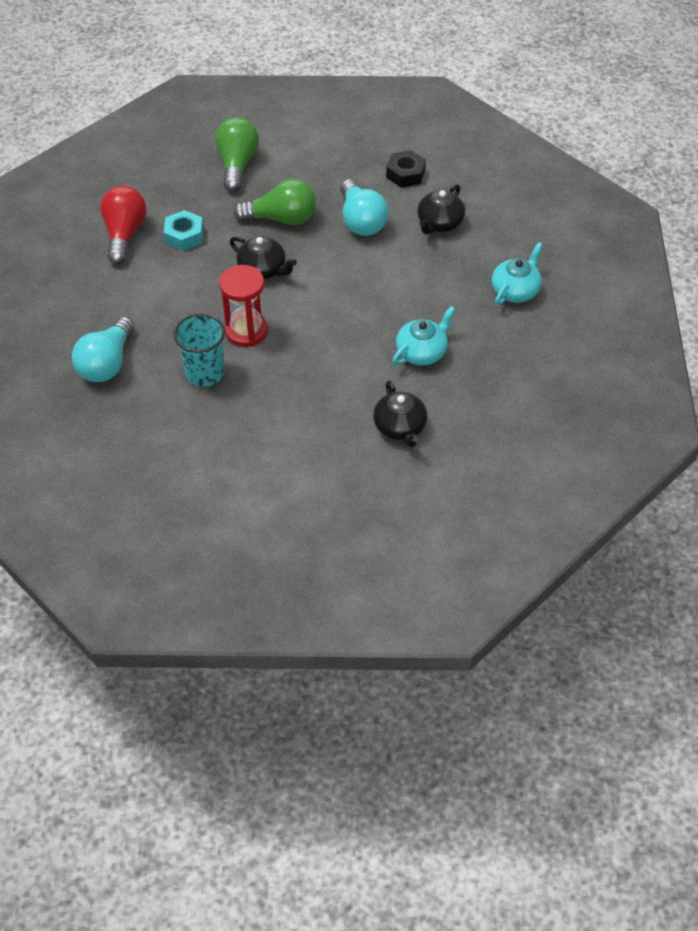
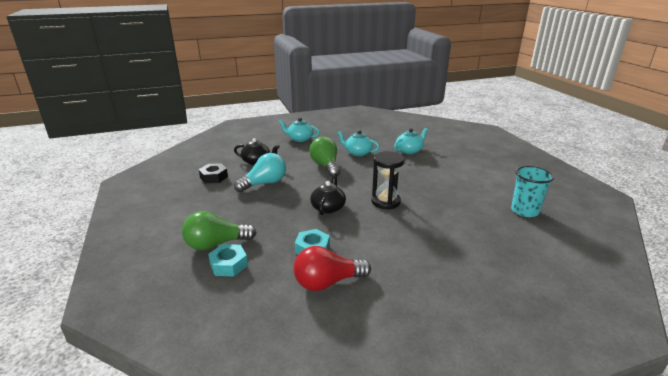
camera: 110 degrees left, 25 degrees down
(107, 363) = (463, 248): turquoise light bulb -> none
(195, 170) = (229, 265): none -> turquoise nut
(205, 373) = (431, 208): turquoise cup -> turquoise cup (524, 211)
(246, 331) = (385, 202): red hourglass -> black hourglass
(281, 218) = (274, 211): green light bulb -> green light bulb (326, 166)
(400, 427) = (409, 150): black teapot -> turquoise teapot

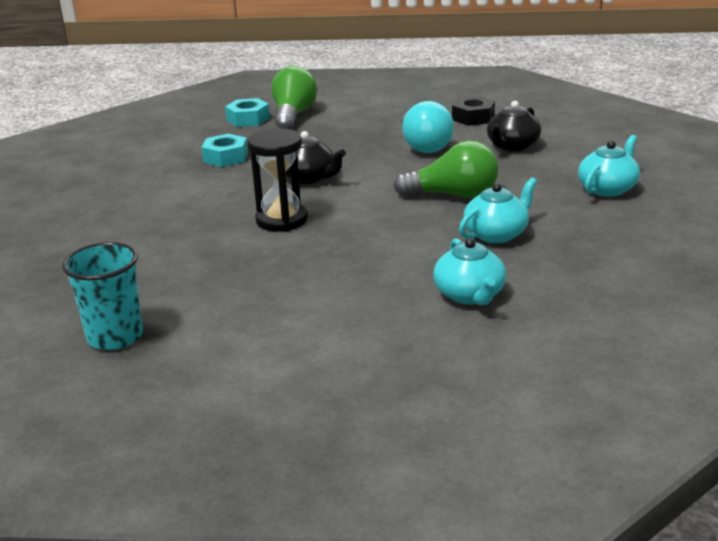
camera: 115 degrees right, 0 degrees up
(327, 282) = (161, 157): red light bulb -> none

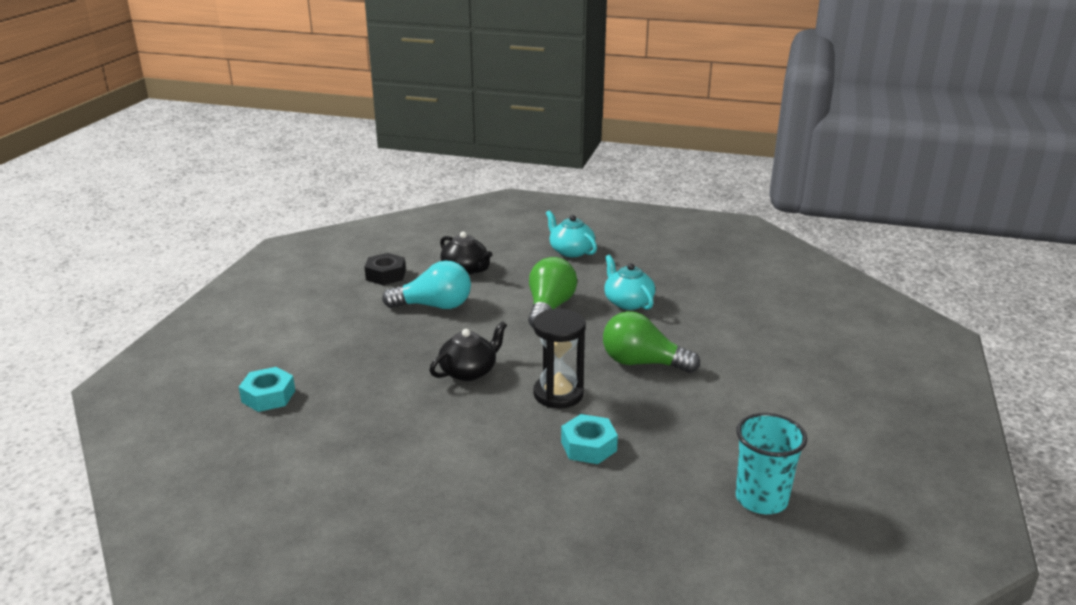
camera: 80 degrees left, 0 degrees up
(225, 157) = (377, 418): turquoise nut -> turquoise nut (588, 446)
(293, 115) = (285, 366): green light bulb -> green light bulb (642, 363)
(470, 295) = (719, 326): turquoise teapot -> none

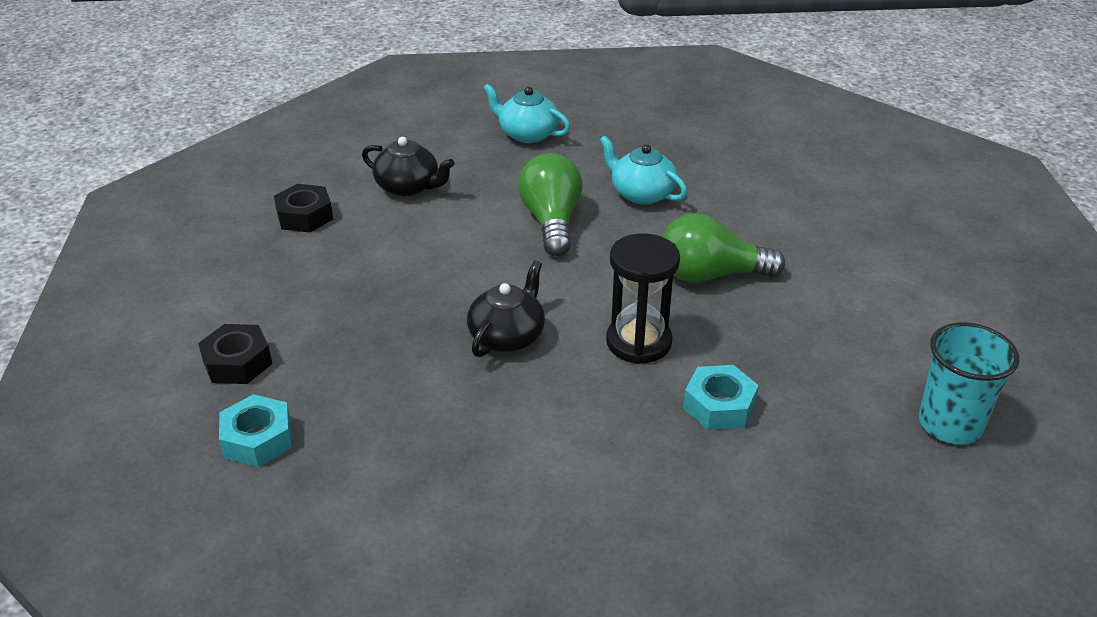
camera: 20 degrees left, 10 degrees up
(286, 350) = (237, 362): none -> black nut
(434, 306) = (401, 249): turquoise light bulb -> none

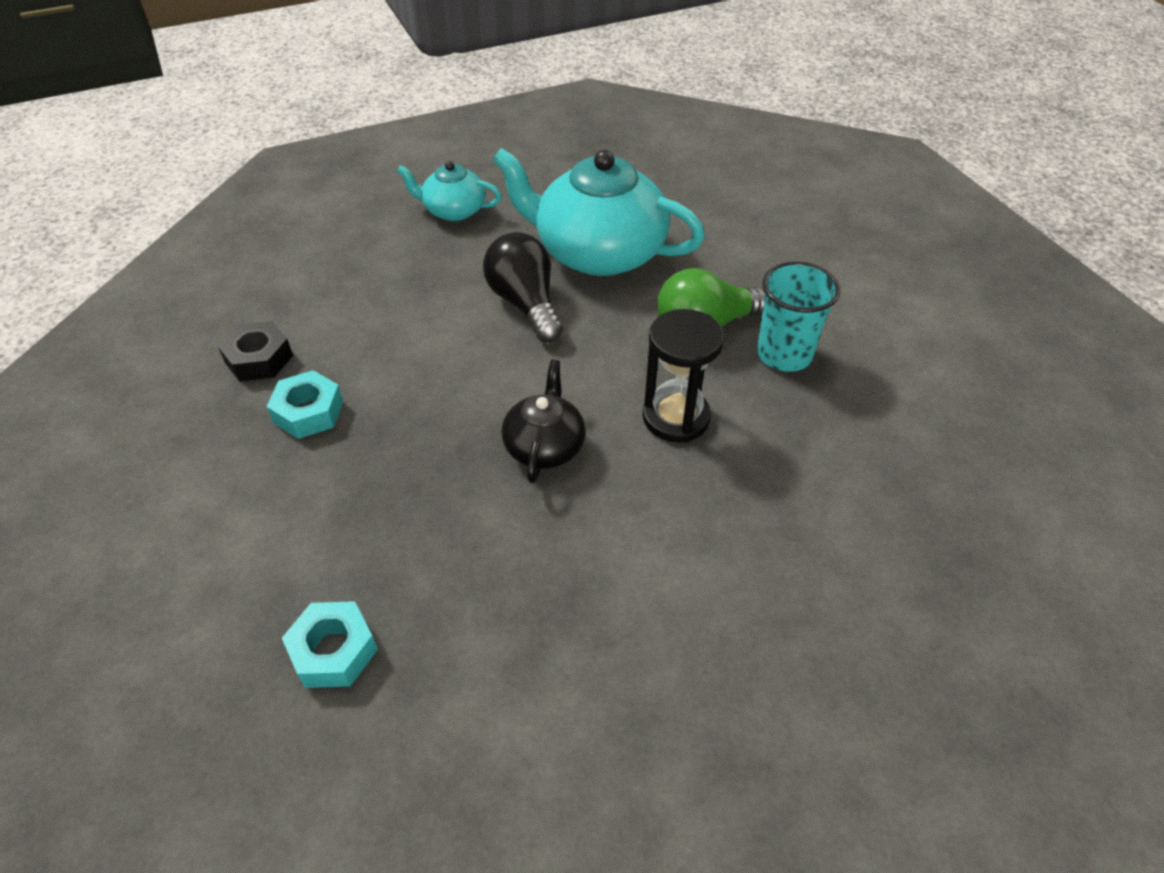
camera: 20 degrees left, 10 degrees up
(237, 362) = (265, 560): black nut -> none
(408, 187) = (358, 298): black teapot -> none
(551, 222) = (525, 304): green light bulb -> black light bulb
(641, 193) = (598, 252): turquoise teapot -> turquoise teapot, size x1.95
(719, 406) = (785, 467): turquoise nut -> turquoise nut (308, 412)
(950, 424) = (989, 427): turquoise cup -> turquoise cup (784, 354)

